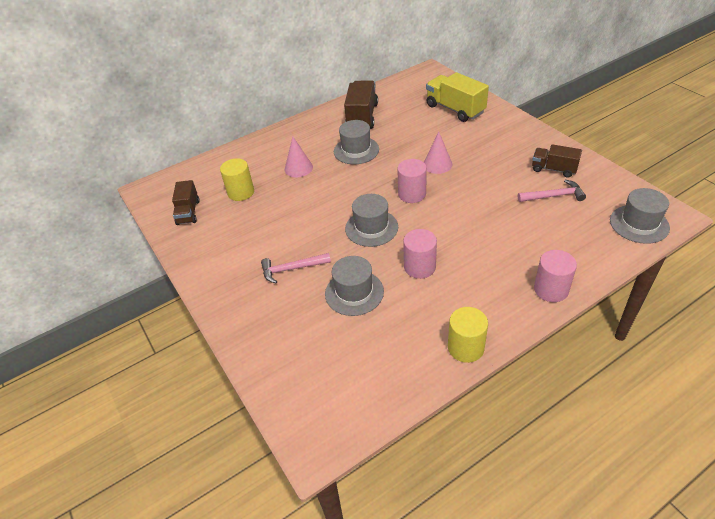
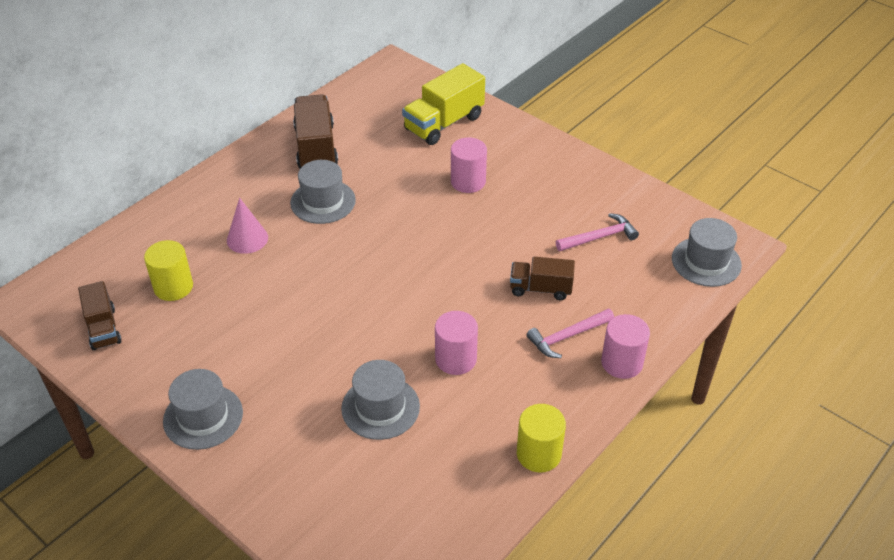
camera: 20 degrees left, 0 degrees up
(292, 269) = (286, 389): pink hammer -> pink hammer (567, 337)
(371, 228) = (377, 314): grey hat -> grey hat (203, 417)
(412, 194) = (418, 258): pink cylinder -> pink cylinder (468, 181)
(437, 164) = (441, 210): pink cone -> none
(455, 109) = (444, 123): yellow truck -> yellow truck turned 75 degrees counterclockwise
(553, 169) = (592, 199): brown truck -> brown truck (540, 289)

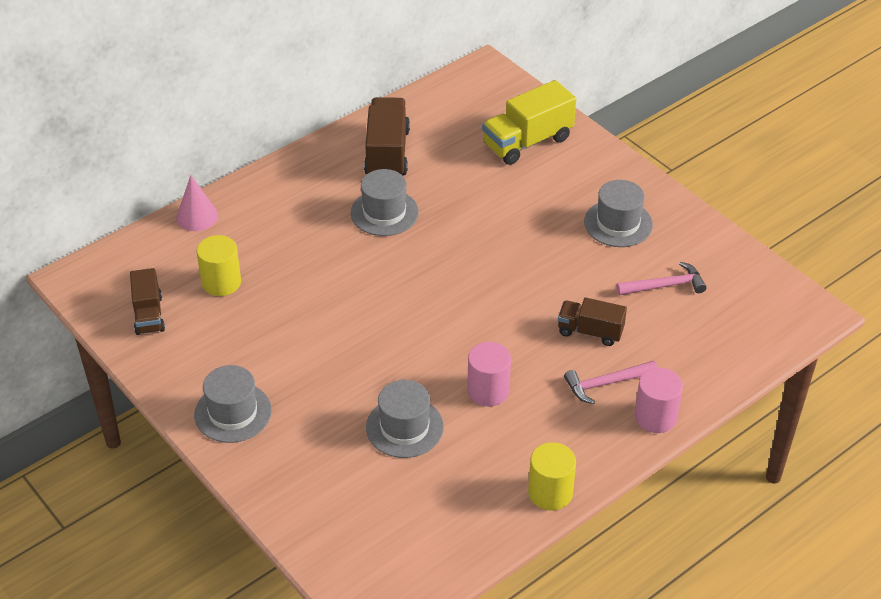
camera: 10 degrees right, 0 degrees up
(247, 239) = (301, 242): pink cone -> pink cone (197, 216)
(468, 181) = (539, 209): pink cylinder -> none
(706, 262) = (772, 326): grey hat -> grey hat (618, 223)

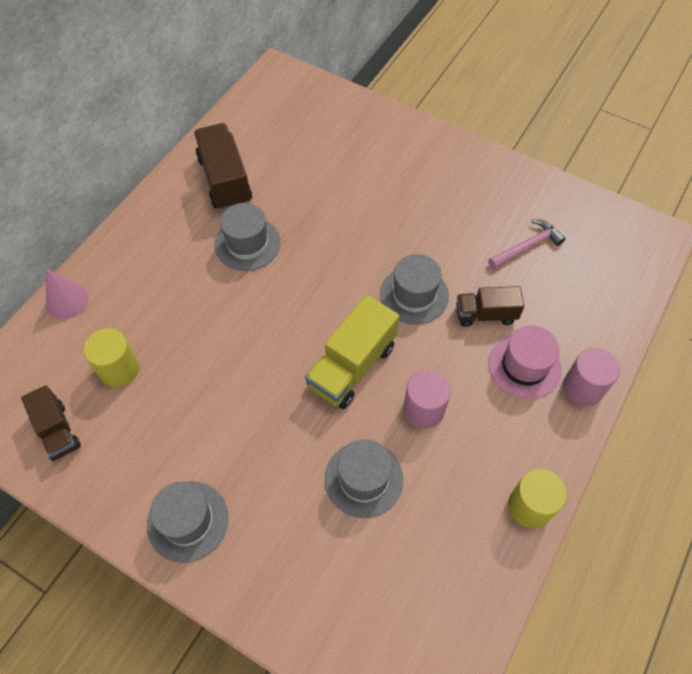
camera: 20 degrees left, 15 degrees up
(527, 142) = (345, 134): yellow truck -> yellow truck (352, 366)
(606, 383) = (524, 366): pink hammer -> pink hat
(618, 223) = (459, 195): grey hat -> grey hat (414, 295)

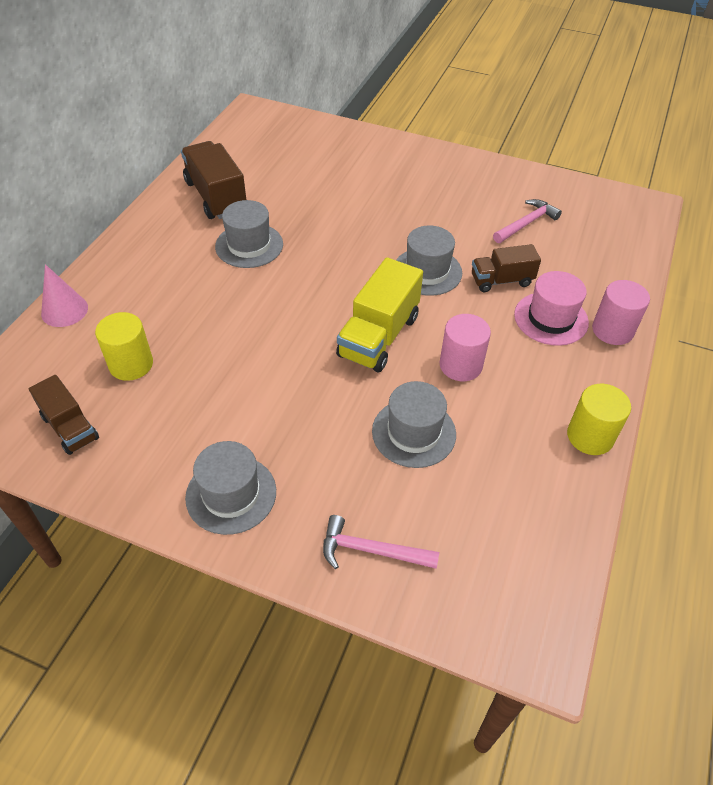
camera: 10 degrees left, 10 degrees down
(301, 597) = (371, 550): none -> pink hammer

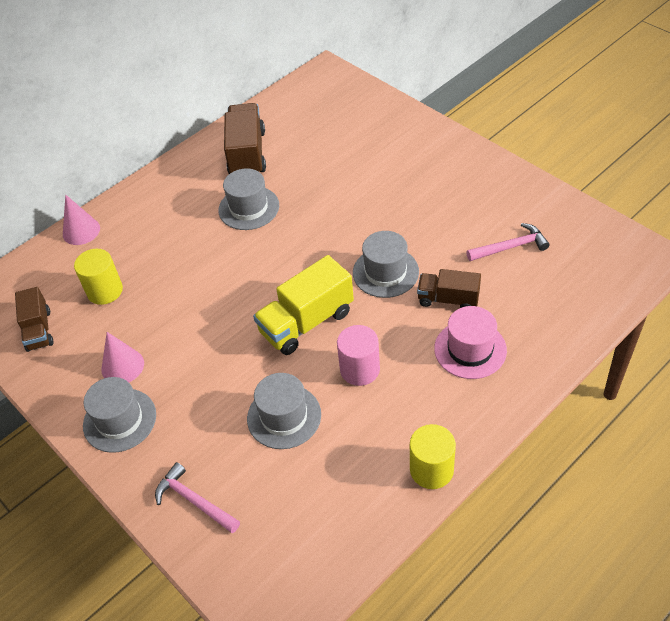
camera: 30 degrees right, 0 degrees up
(200, 436) = (122, 366): none -> pink cone
(612, 330) = (521, 378): pink cylinder -> none

